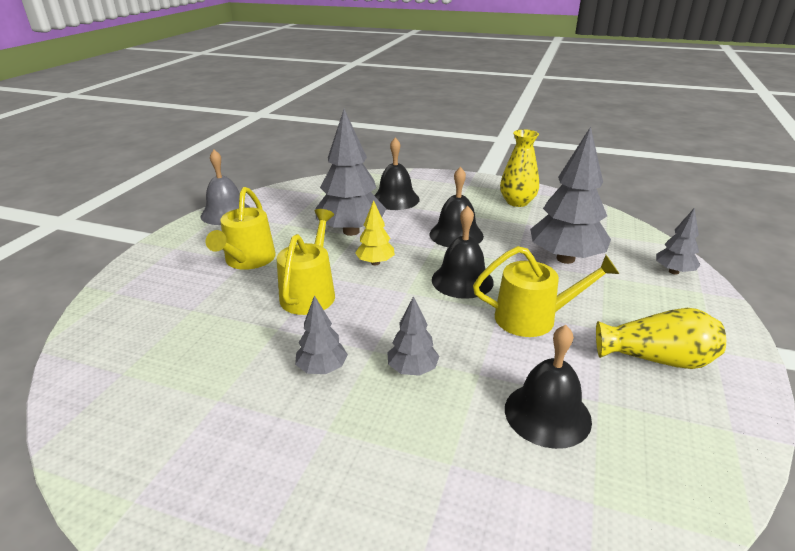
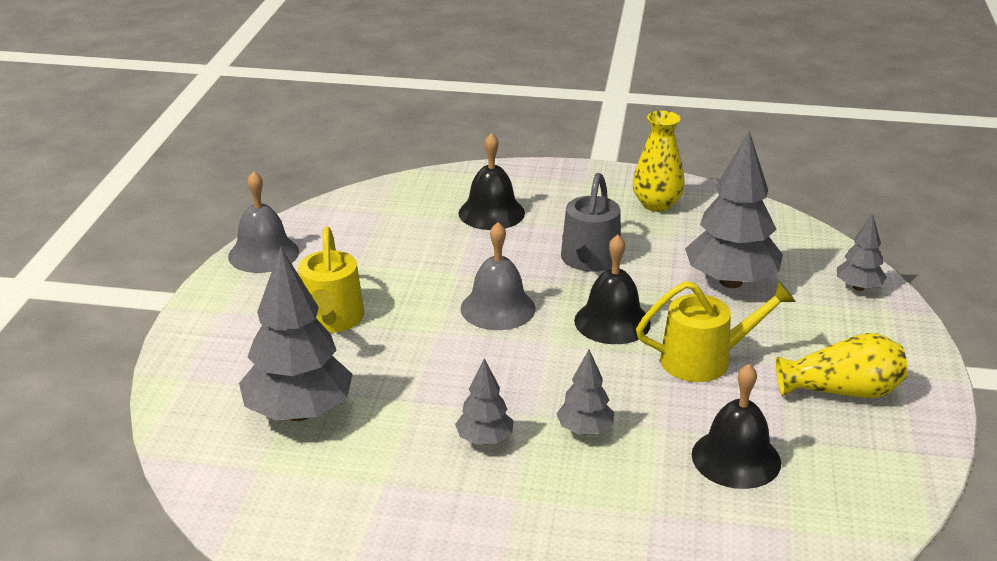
camera: 10 degrees left, 0 degrees up
(310, 293) = (432, 355): yellow watering can -> none
(351, 231) = (449, 267): grey tree -> grey tree (299, 412)
(375, 263) = (498, 308): yellow tree -> grey bell
(456, 234) = (588, 260): black bell -> grey watering can

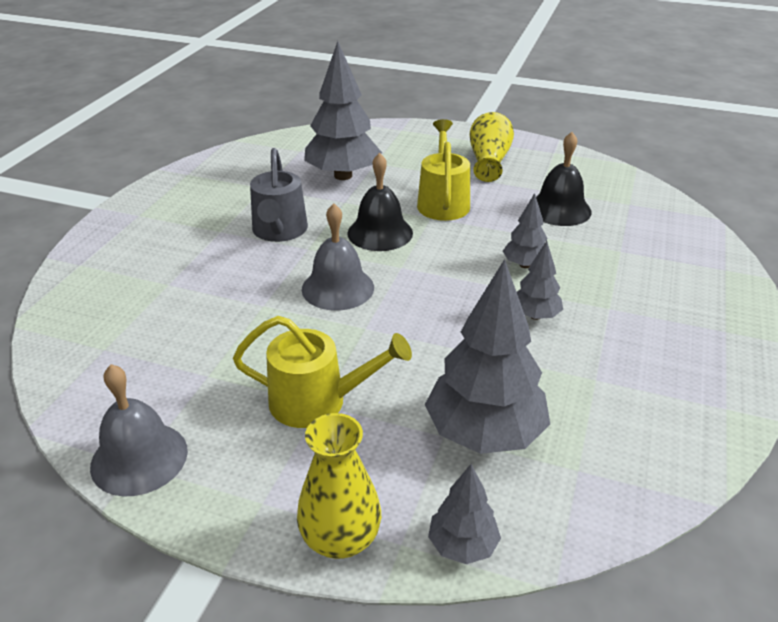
camera: 80 degrees left, 5 degrees up
(491, 213) = (160, 273): black bell -> none
(588, 260) = (279, 231): grey watering can -> grey watering can turned 60 degrees clockwise
(656, 204) = (207, 187): yellow vase -> yellow vase (340, 538)
(858, 287) = (370, 134): grey tree -> grey tree (462, 546)

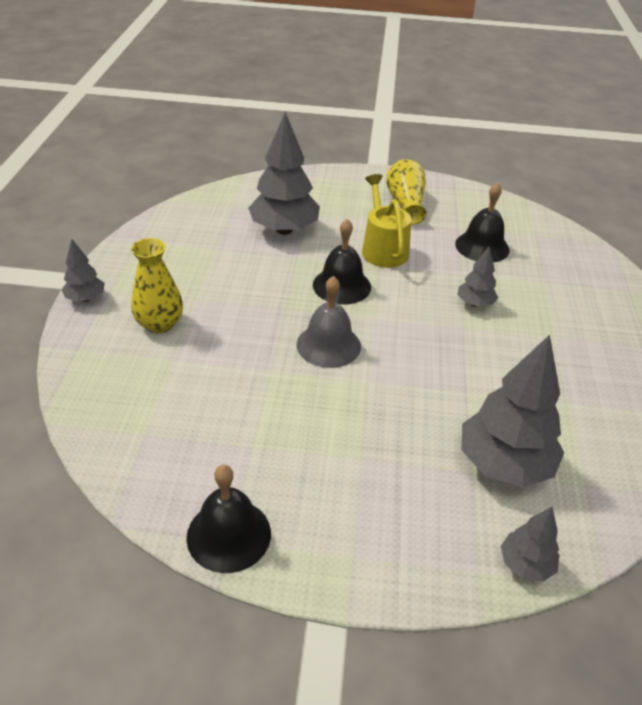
camera: 15 degrees left, 5 degrees up
(139, 458) = (229, 535): grey bell -> black bell
(279, 231) = (251, 293): grey watering can -> none
(317, 401) = (358, 456): yellow watering can -> none
(340, 538) = (430, 576): yellow vase -> yellow vase (160, 324)
(535, 315) = (501, 351): grey tree -> grey tree (86, 298)

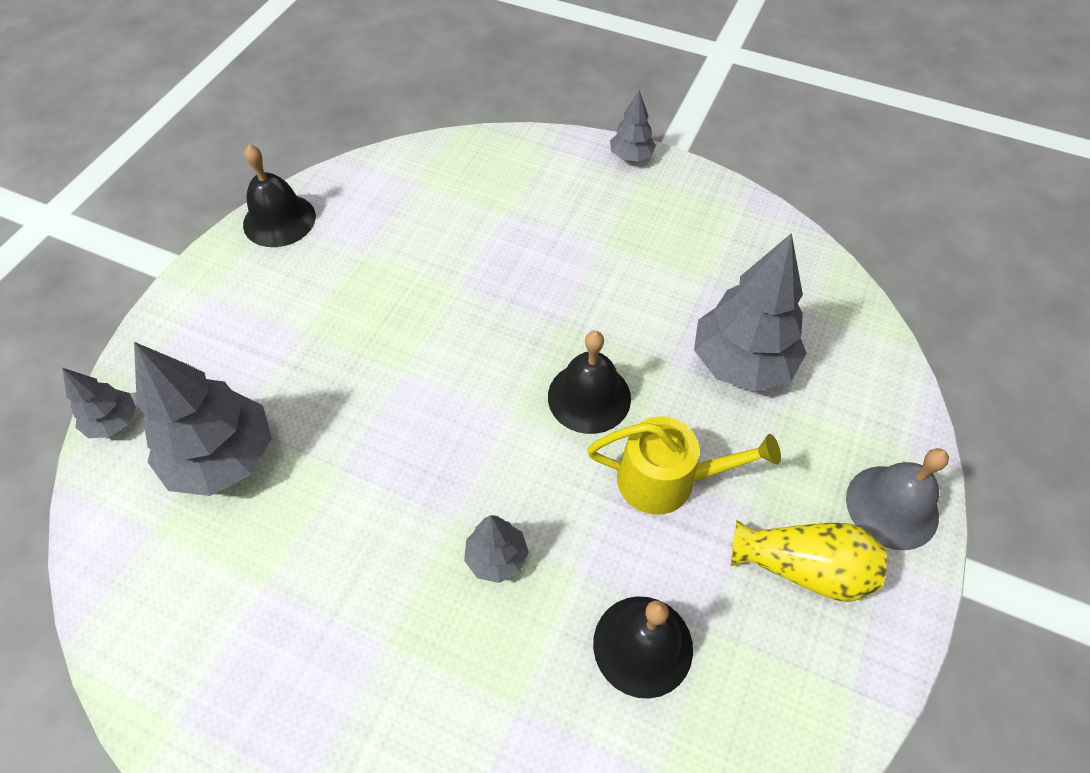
camera: 110 degrees right, 15 degrees up
(160, 324) = (568, 208): yellow vase -> none
(328, 345) = (477, 350): grey bell -> grey bell (892, 507)

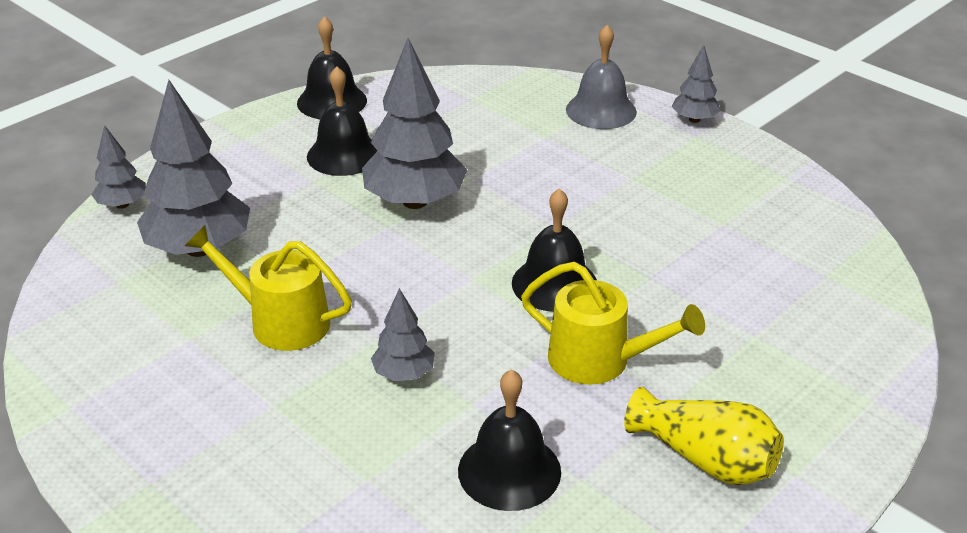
camera: 20 degrees right, 20 degrees down
(321, 288) = (344, 155): none -> black bell
(348, 530) = (280, 321): none -> yellow watering can
(741, 363) = (725, 294): grey tree -> grey tree (415, 202)
(892, 507) = (828, 438): grey bell -> grey bell (601, 110)

